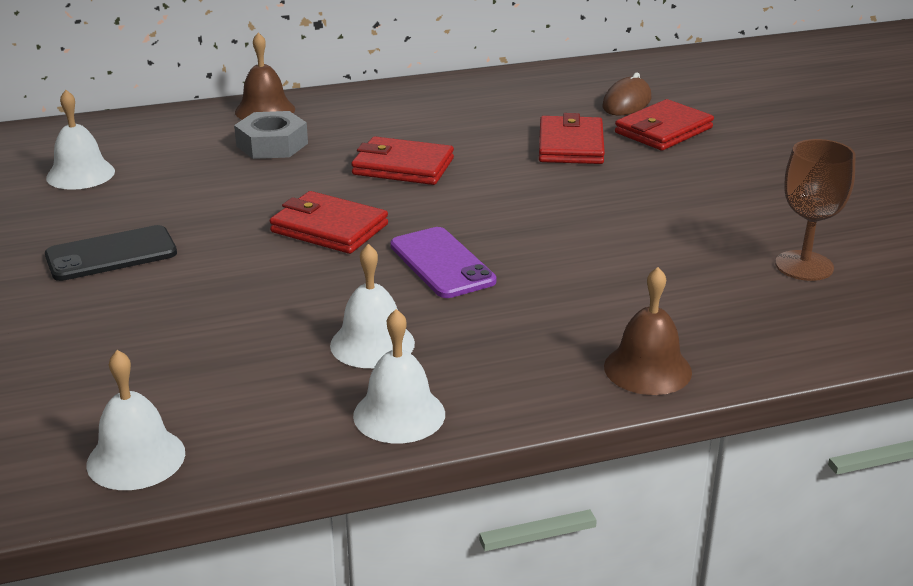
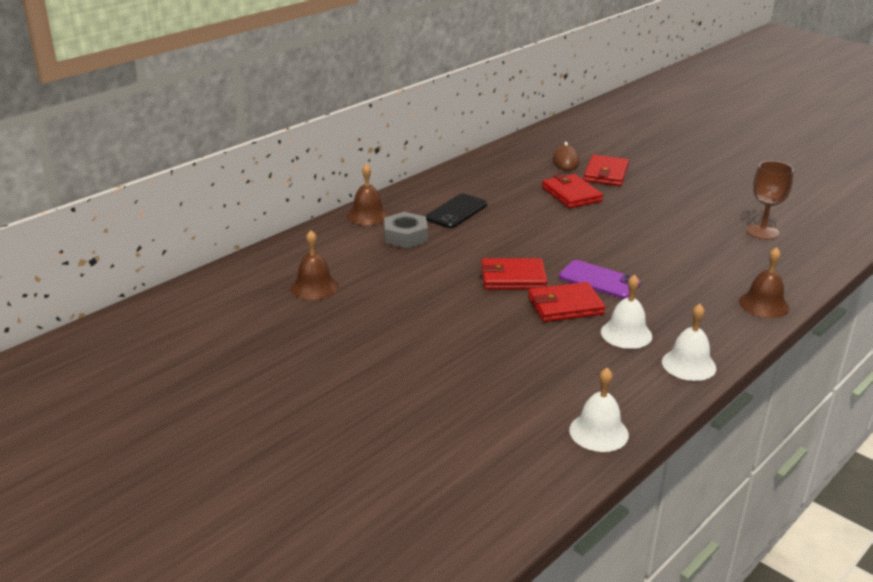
camera: 30 degrees left, 0 degrees up
(80, 174) = (314, 287): white bell -> brown bell
(111, 254) = (413, 330): black phone -> black phone (456, 211)
(403, 166) = (500, 230): red wallet -> red wallet (565, 306)

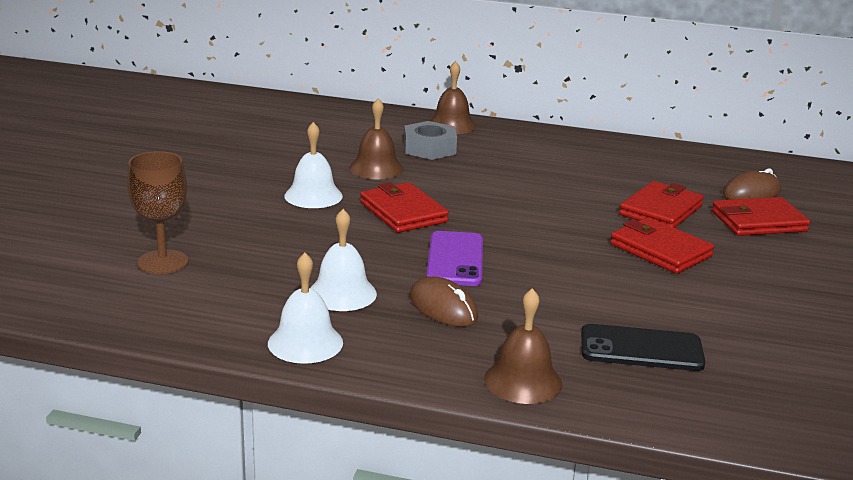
camera: 60 degrees right, 5 degrees down
(314, 287) = (282, 133): brown bell -> brown bell (376, 168)
(456, 211) = (519, 160): black phone -> black phone (641, 349)
(565, 306) = (371, 249): red wallet -> red wallet (660, 250)
(598, 432) = (117, 307): white bell -> white bell (313, 196)
(664, 303) = (443, 307): none -> brown mouse
(762, 232) = (757, 357): brown goblet -> brown goblet (162, 262)

